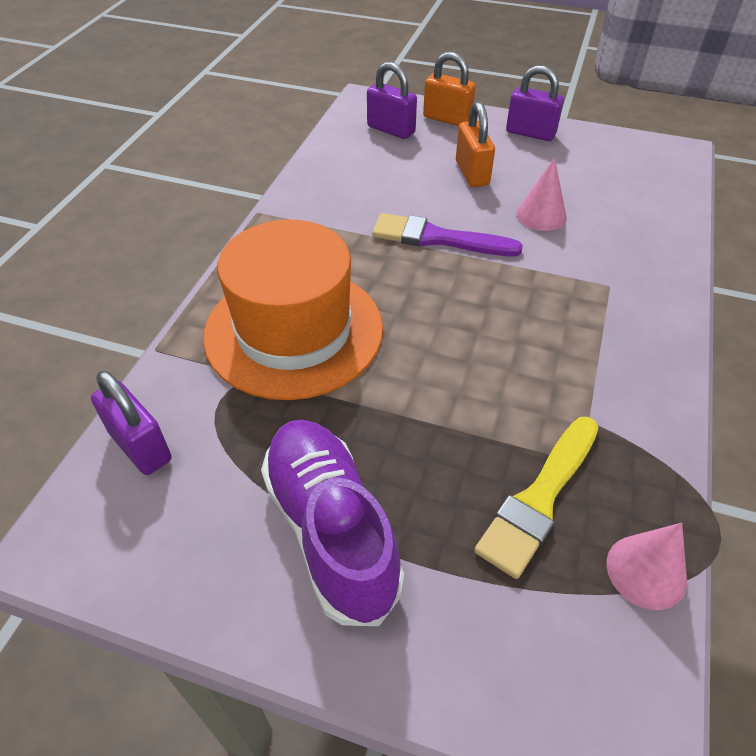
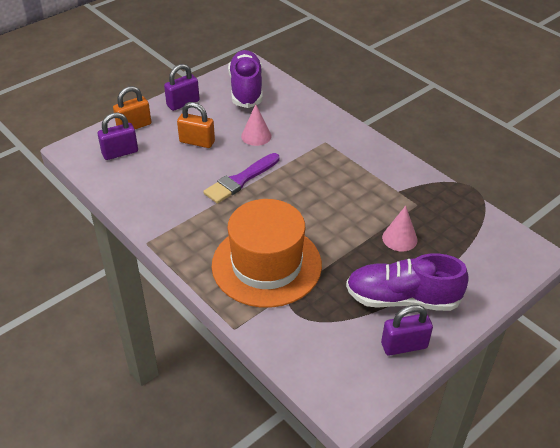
camera: 60 degrees left, 5 degrees down
(140, 446) = (305, 355): purple padlock -> purple padlock (404, 345)
(539, 498) = (427, 226): yellow brush -> none
(624, 168) = (246, 89): none -> purple shoe
(646, 571) = (476, 214): pink cone -> pink cone (399, 238)

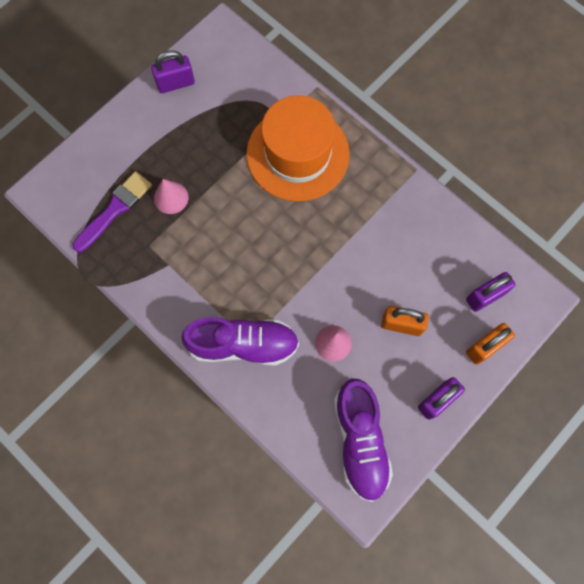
camera: 175 degrees right, 30 degrees up
(241, 180) = (339, 265): purple brush -> purple brush (114, 210)
(402, 299) = (173, 128): purple shoe -> purple shoe (243, 344)

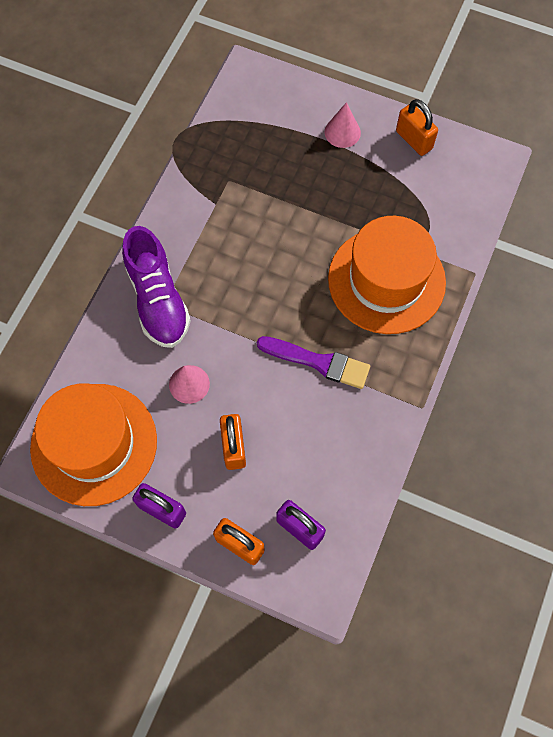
camera: 70 degrees right, 5 degrees down
(114, 210) = (253, 138): purple brush -> purple brush (318, 362)
(171, 197) = (287, 181): pink cone -> pink cone (342, 132)
(175, 83) = (414, 140): purple padlock -> orange padlock
(360, 441) = (94, 444): purple shoe -> orange hat

